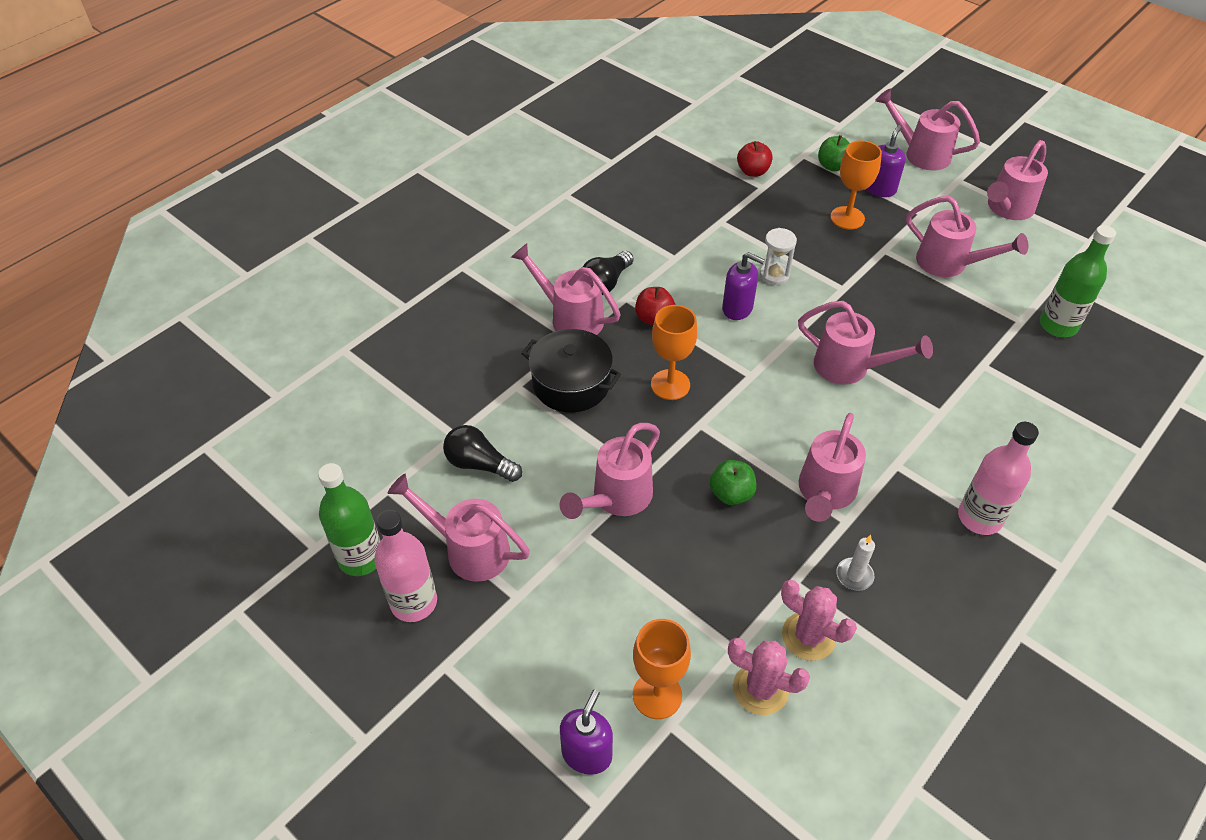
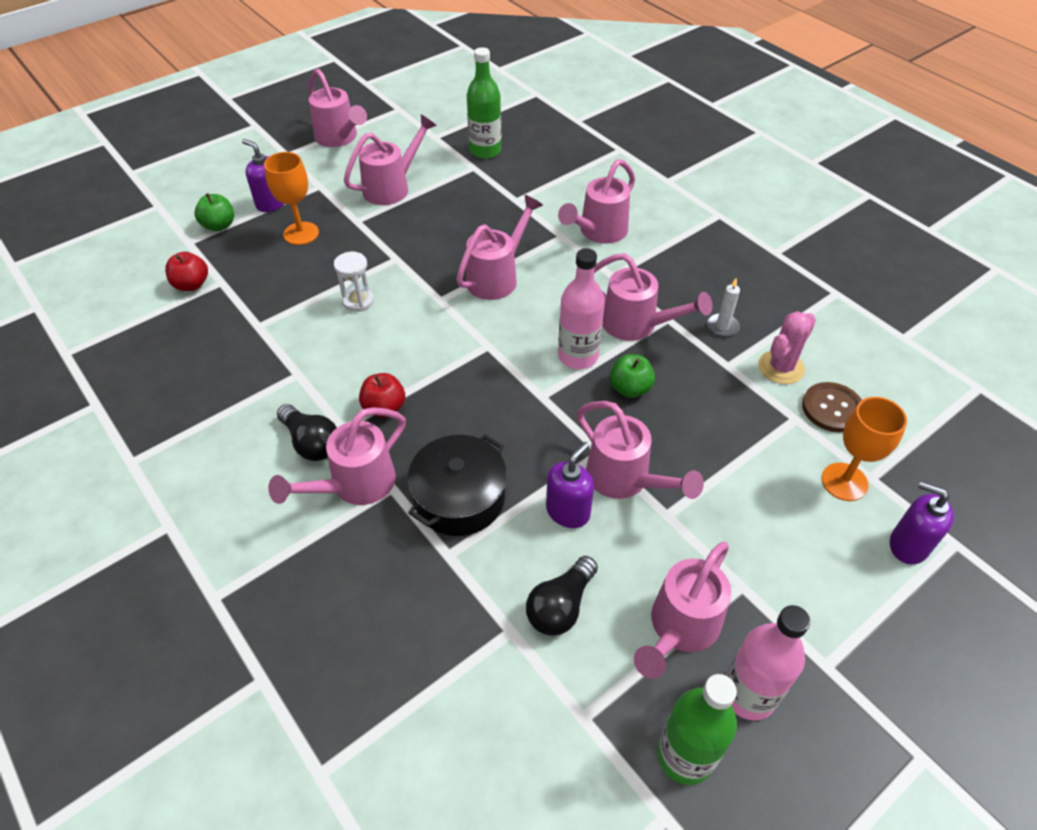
camera: 80 degrees left, 0 degrees up
(670, 385) = (484, 410): orange goblet -> none
(737, 308) = (395, 337): purple soap dispenser -> purple soap dispenser (568, 511)
(760, 689) = (832, 408): pink cactus -> brown button
(921, 154) = (237, 166): pink watering can -> pink watering can (599, 232)
(979, 518) = (671, 243): pink bottle -> pink bottle (578, 356)

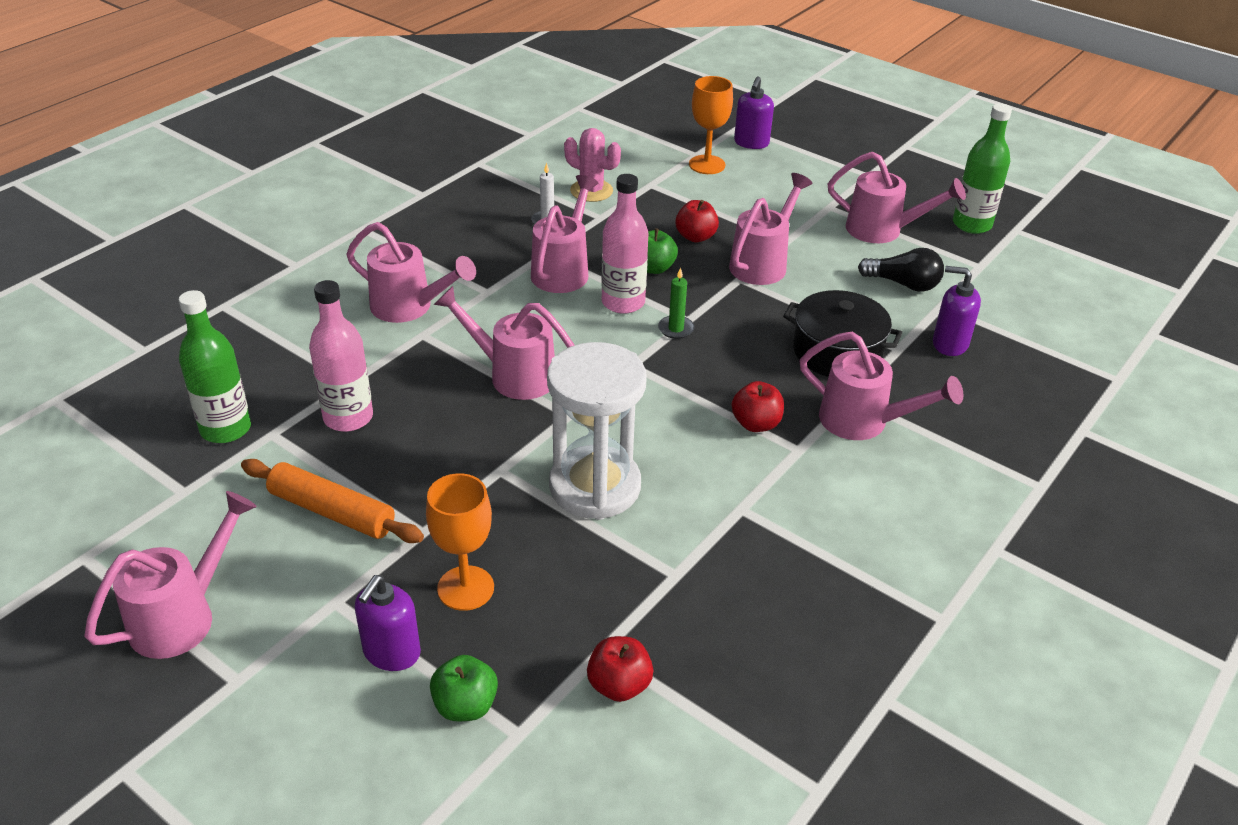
camera: 105 degrees left, 10 degrees down
(311, 443) = (831, 468): black light bulb -> none
(358, 301) = (595, 487): white hourglass -> white hourglass, size x2.13
(392, 187) = (332, 512): pink watering can -> orange rolling pin
(529, 384) = (676, 329): none -> green candle
(568, 511) = (813, 289): purple soap dispenser -> purple soap dispenser (949, 344)
(683, 434) = (695, 237): none -> red apple
(748, 694) = (911, 202): pink bottle -> pink bottle (348, 417)
(832, 408) = (631, 168): brown button -> none

